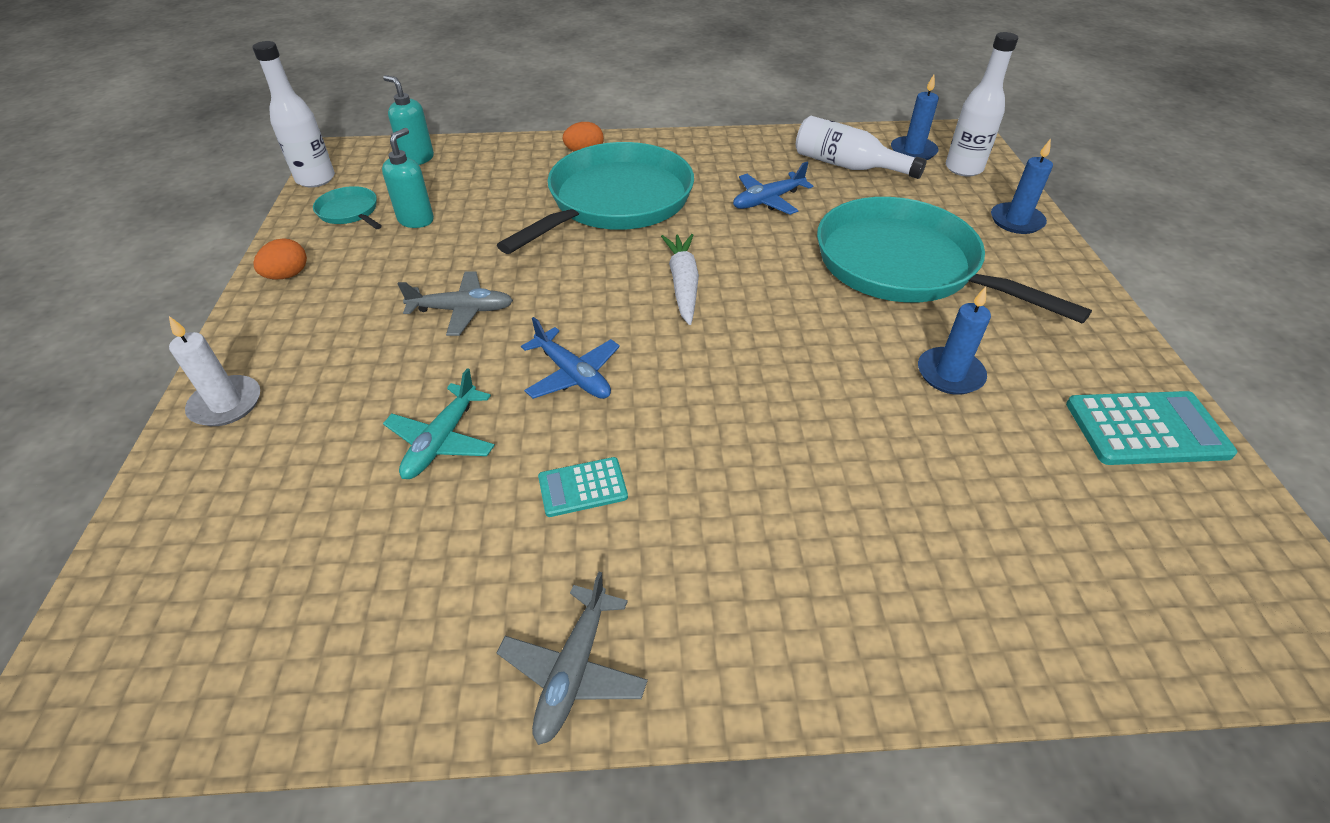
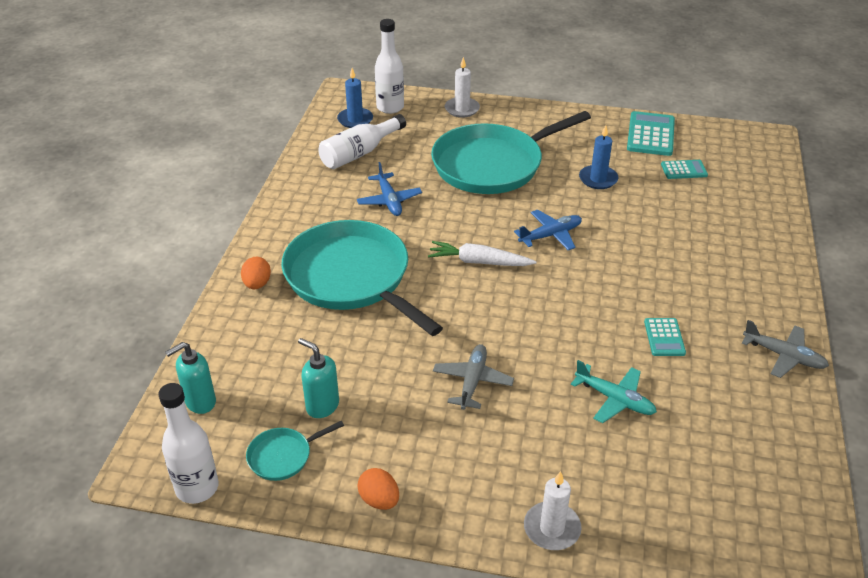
camera: 75 degrees left, 5 degrees down
(573, 375) = (563, 329): blue plane -> blue plane (550, 235)
(1016, 221) = (462, 109): blue candle -> white candle
(1068, 486) = (684, 170): none -> turquoise calculator

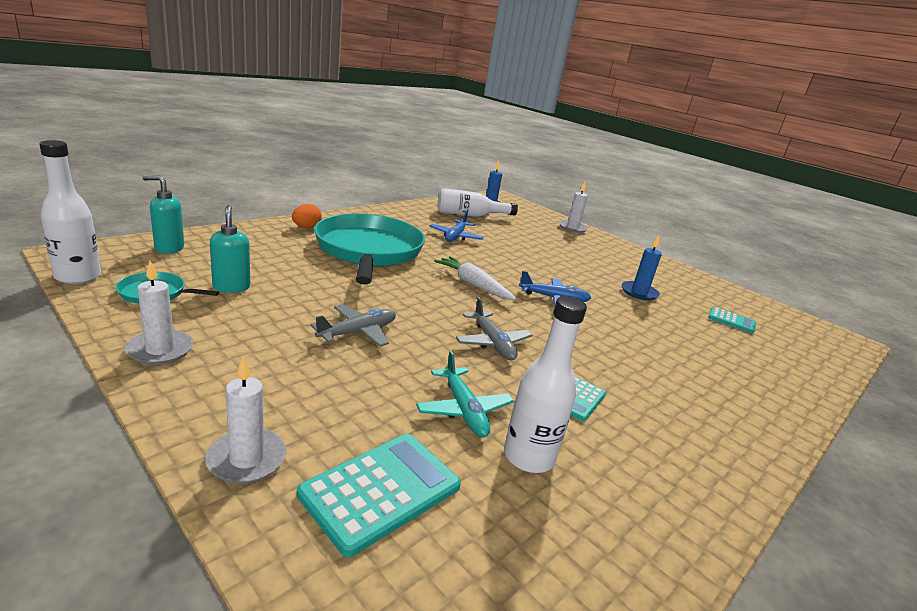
camera: 30 degrees right, 15 degrees down
(379, 500) = (160, 350): orange egg -> white candle
(390, 107) = (522, 210): white bottle -> white bottle (528, 457)
(492, 165) = (558, 254): turquoise pan -> none
(650, 134) = (720, 293): turquoise calculator -> turquoise calculator (381, 490)
(784, 356) = (708, 486): grey plane -> grey plane (492, 343)

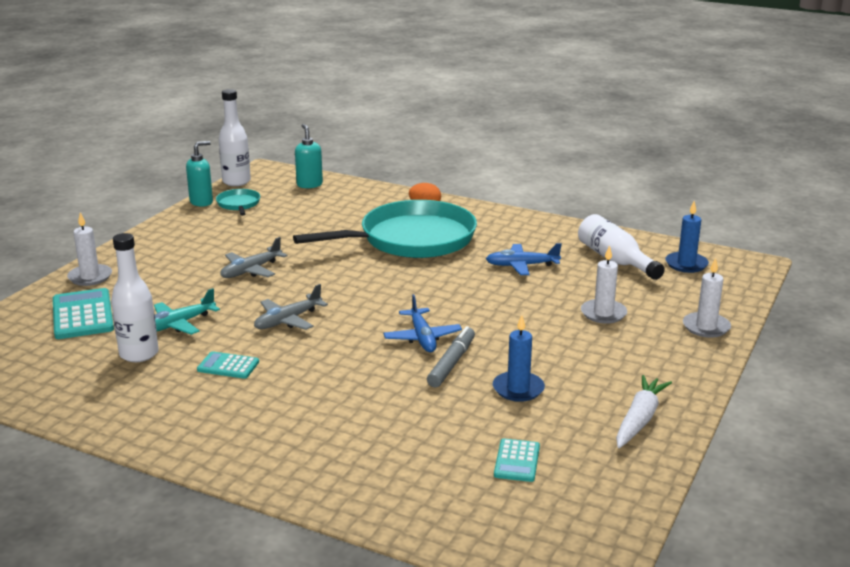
camera: 75 degrees right, 0 degrees up
(160, 350) = (173, 228): white candle -> white candle (603, 313)
(231, 287) = (273, 218): turquoise soap dispenser -> turquoise soap dispenser (201, 202)
(358, 332) = (251, 270): grey plane -> grey plane turned 105 degrees clockwise
(381, 490) = (83, 315): turquoise calculator -> turquoise calculator turned 135 degrees counterclockwise
(473, 284) = (400, 294): white carrot -> white carrot (639, 419)
(598, 301) = (452, 363): none -> grey marker

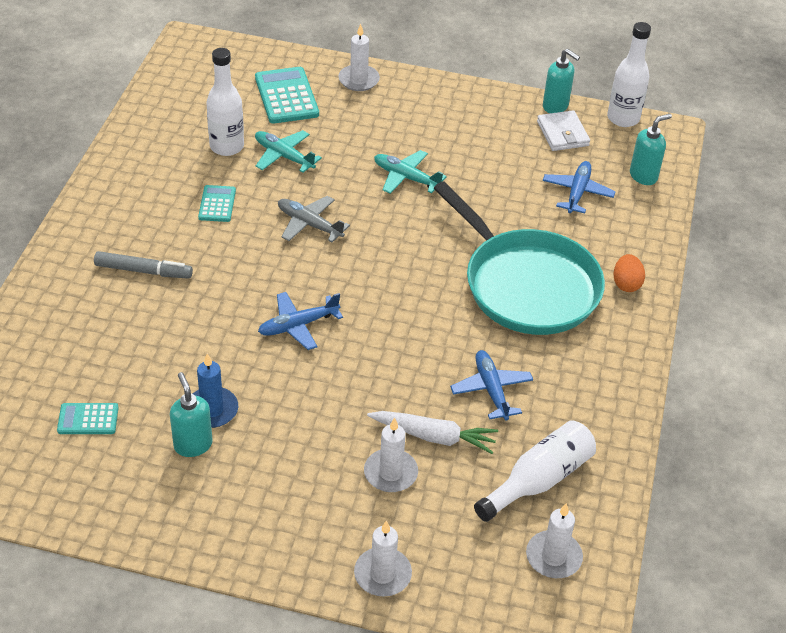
camera: 75 degrees right, 20 degrees up
(83, 315) = (286, 96): turquoise calculator -> turquoise calculator turned 75 degrees counterclockwise
(238, 204) = (562, 134): turquoise pan -> white wallet
(251, 270) = (406, 177): grey plane -> turquoise plane
(314, 208) = (577, 192): none -> blue plane
(452, 363) = (252, 354): grey marker -> grey marker (143, 271)
(560, 402) = (193, 445): none -> turquoise soap dispenser
(639, 419) = (170, 510): white carrot -> white carrot (434, 436)
(686, 264) = (553, 557): blue candle -> white candle

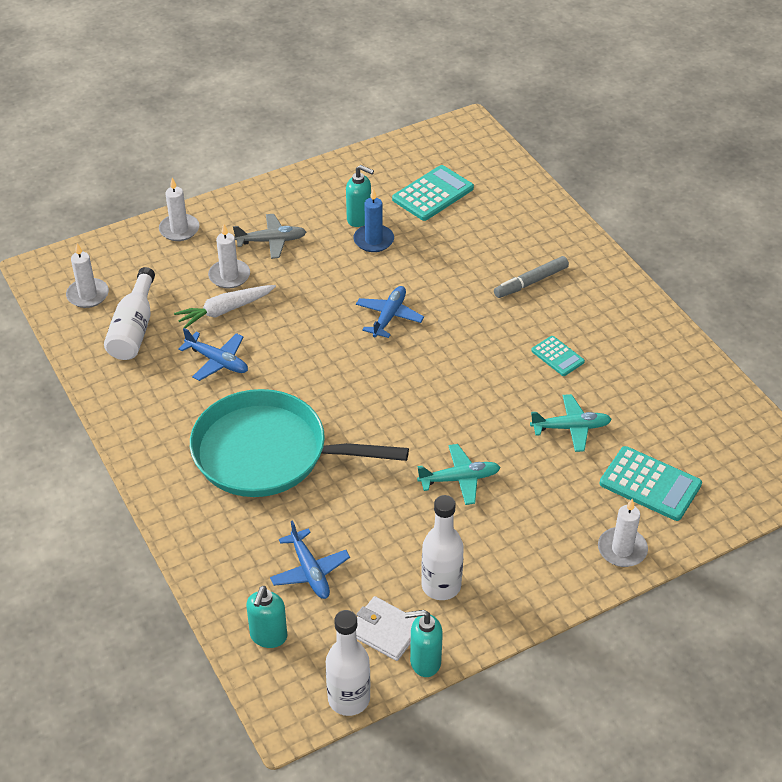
camera: 140 degrees right, 0 degrees up
(88, 419) = (433, 194): turquoise calculator -> turquoise calculator, size x1.72
(227, 146) = (621, 404): white bottle -> white bottle (441, 586)
(309, 224) = (476, 388): grey plane -> grey plane (271, 241)
(626, 284) = (192, 509): orange egg -> none

